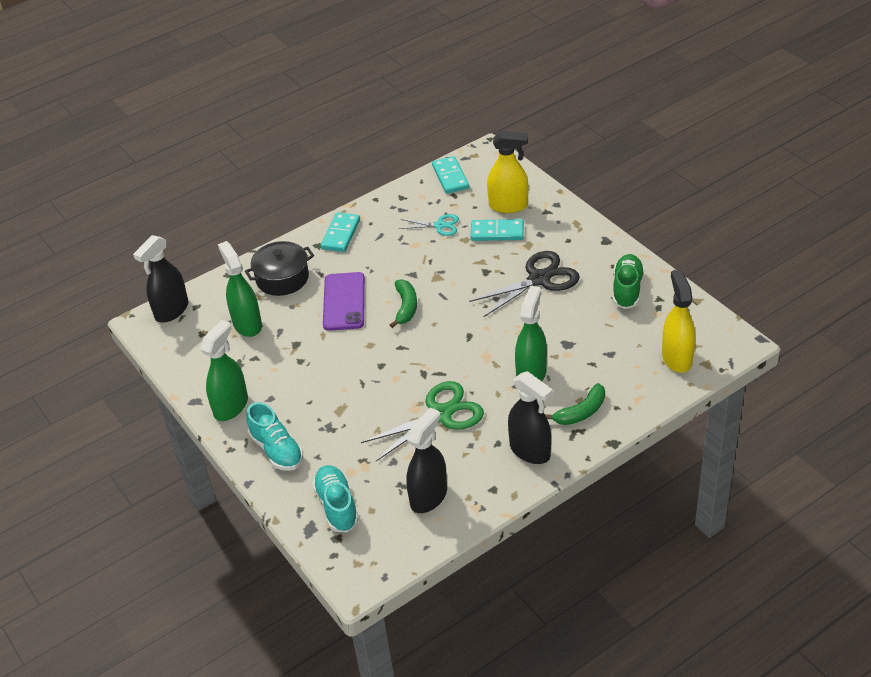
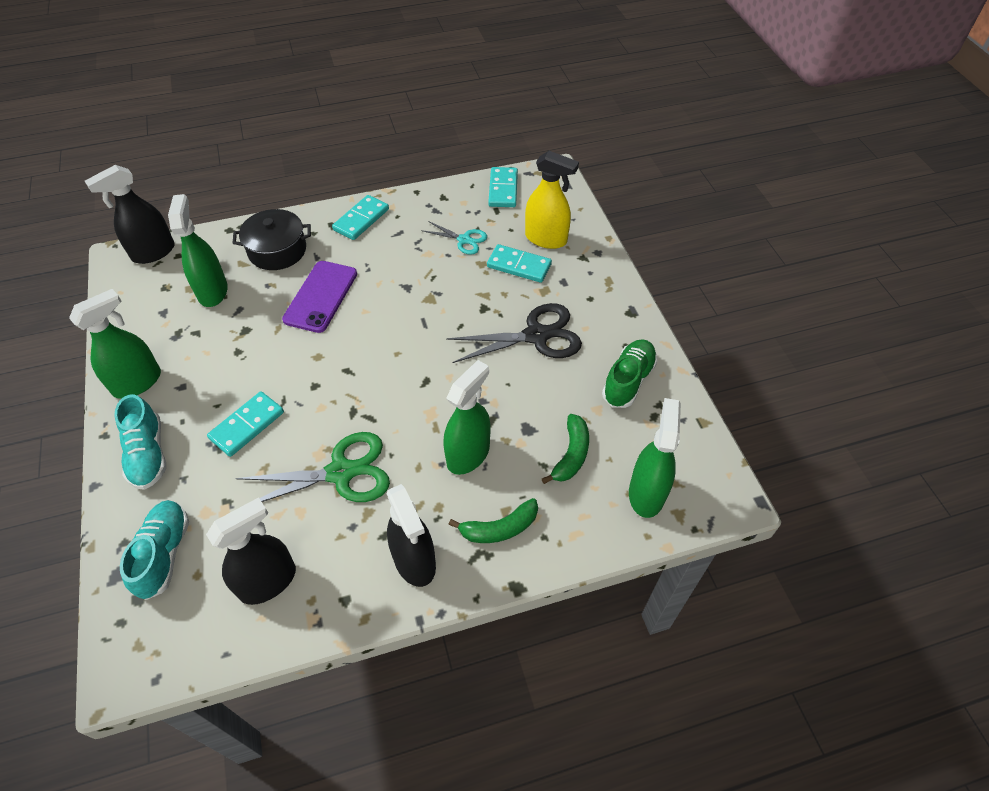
camera: 15 degrees right, 10 degrees up
(344, 407) = (247, 425): none -> turquoise domino
(406, 307) = (379, 323): green banana -> green banana (571, 454)
(677, 358) = (646, 493): yellow spray bottle -> green spray bottle

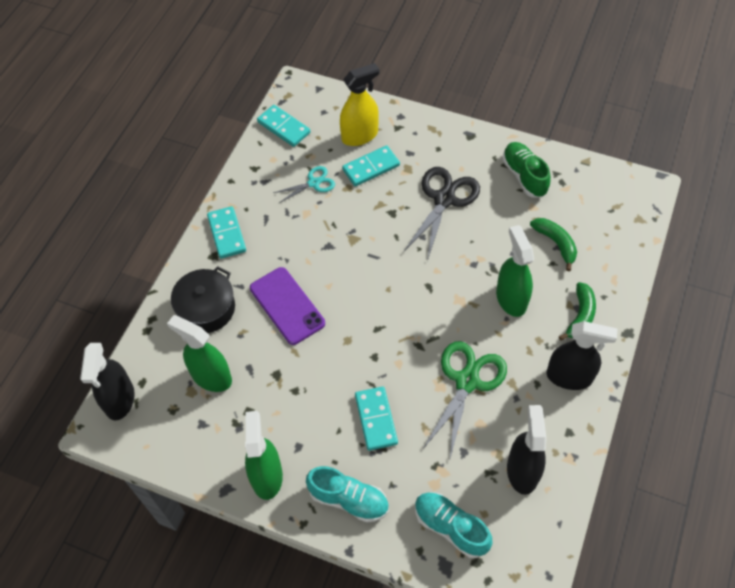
camera: 50 degrees left, 5 degrees up
(646, 493) = (613, 225): green spray bottle -> none

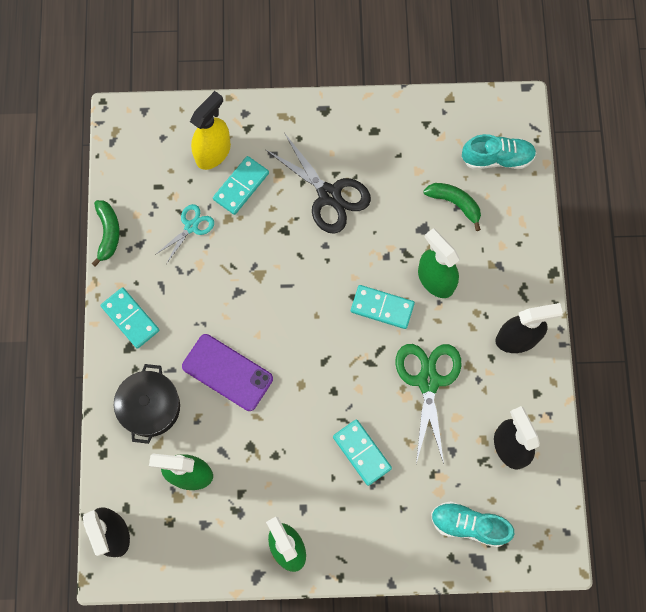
camera: 25 degrees left, 15 degrees up
(283, 127) = (129, 172): turquoise domino -> turquoise domino (382, 308)
(348, 499) = (370, 538): turquoise shoe -> turquoise shoe (497, 158)
(444, 199) = (329, 195): black scissors -> black scissors turned 135 degrees clockwise
(524, 176) = (396, 138): green shoe -> none
(580, 316) = (505, 272): green banana -> green banana (108, 233)

